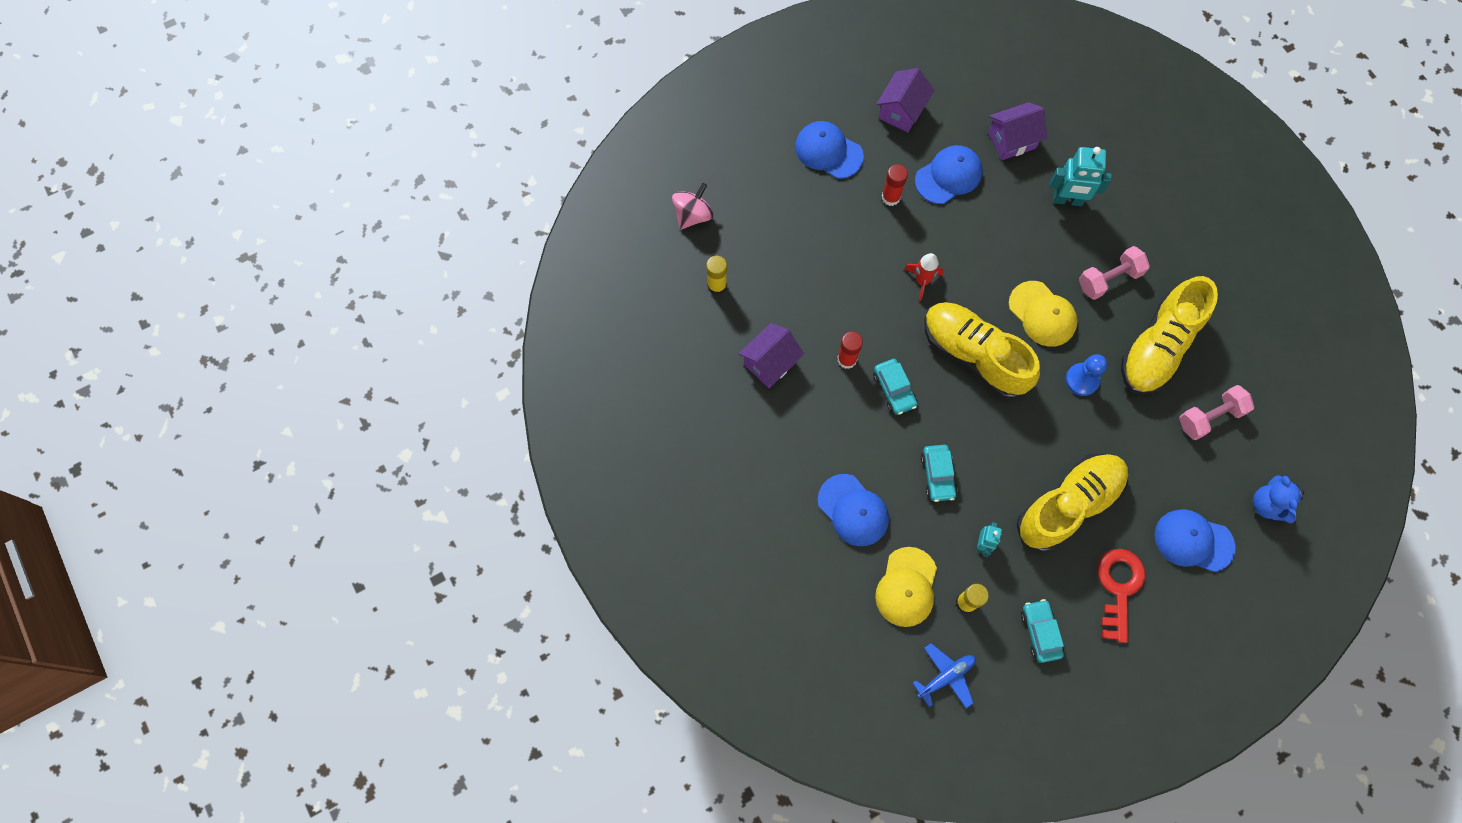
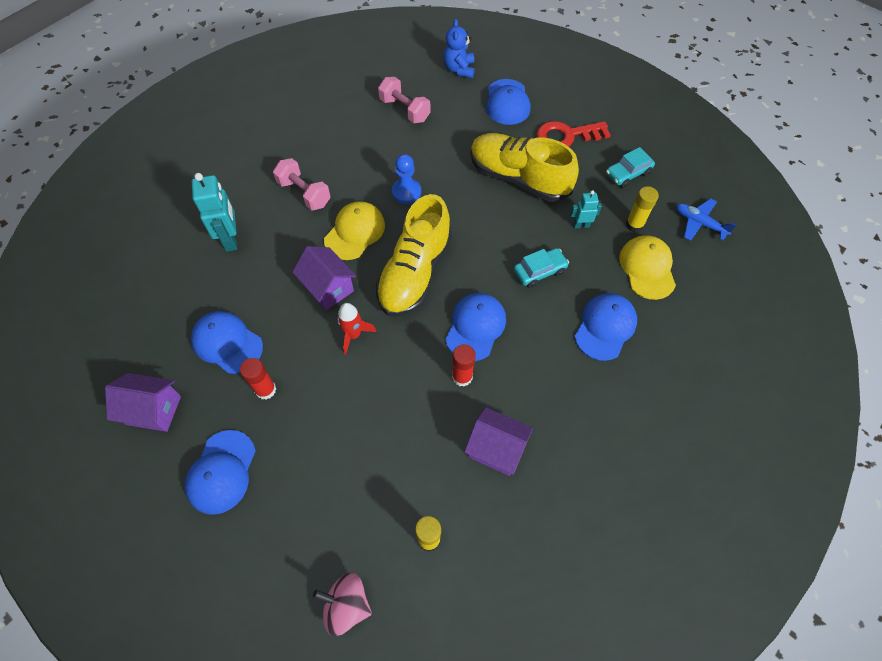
camera: 110 degrees left, 10 degrees down
(894, 389) = (475, 327): turquoise car -> blue cap
(906, 587) = (647, 268): yellow cap -> yellow cap turned 90 degrees counterclockwise
(1012, 140) = (173, 298): purple house -> purple house (328, 288)
(1158, 347) = (357, 150): yellow shoe -> none
(1267, 505) = (459, 69): blue teddy bear -> blue teddy bear turned 120 degrees clockwise

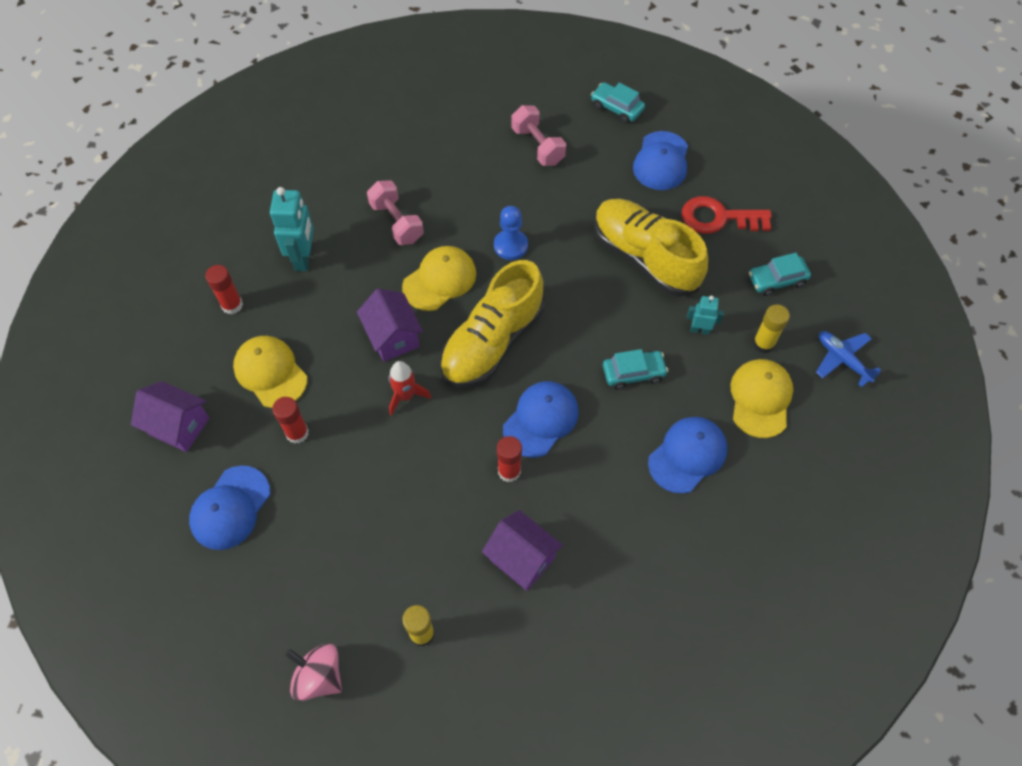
camera: 15 degrees right, 0 degrees up
(176, 293) = (232, 305): none -> red glue stick
(227, 343) = (270, 372): blue cap -> yellow cap
(459, 69) = (617, 108): blue teddy bear -> turquoise car

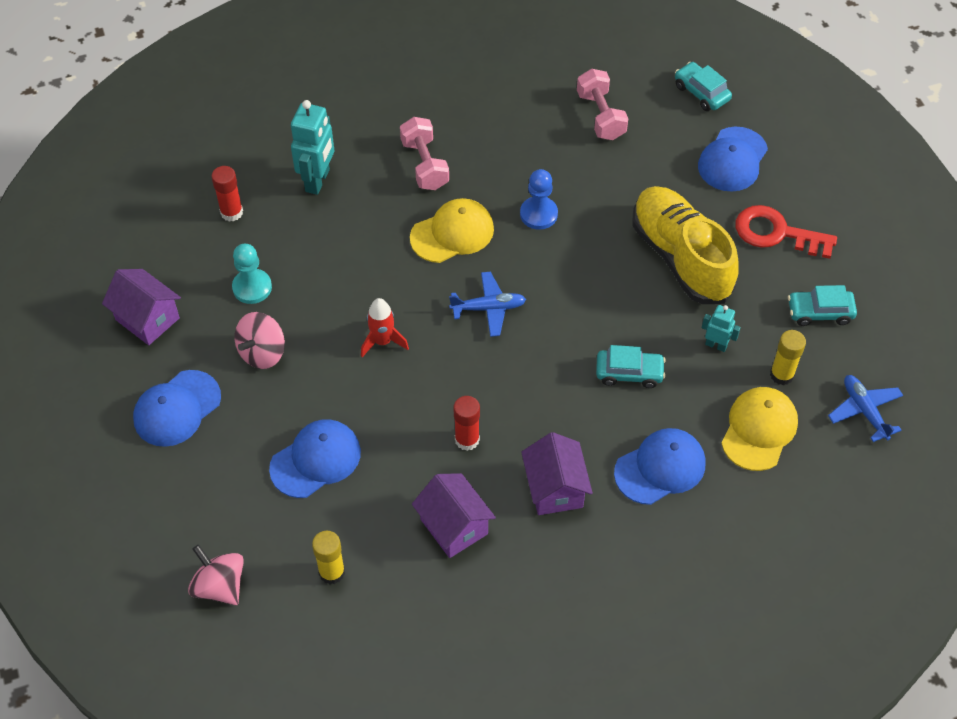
camera: 15 degrees right, 5 degrees down
(270, 372) = (252, 287): yellow cap -> turquoise pawn
(297, 433) = (262, 352): red glue stick -> pink spinning top
(393, 337) = (387, 280): purple house -> purple house (555, 489)
(492, 342) = (488, 308): yellow shoe -> blue plane
(541, 419) = (516, 397): blue cap -> blue cap (316, 460)

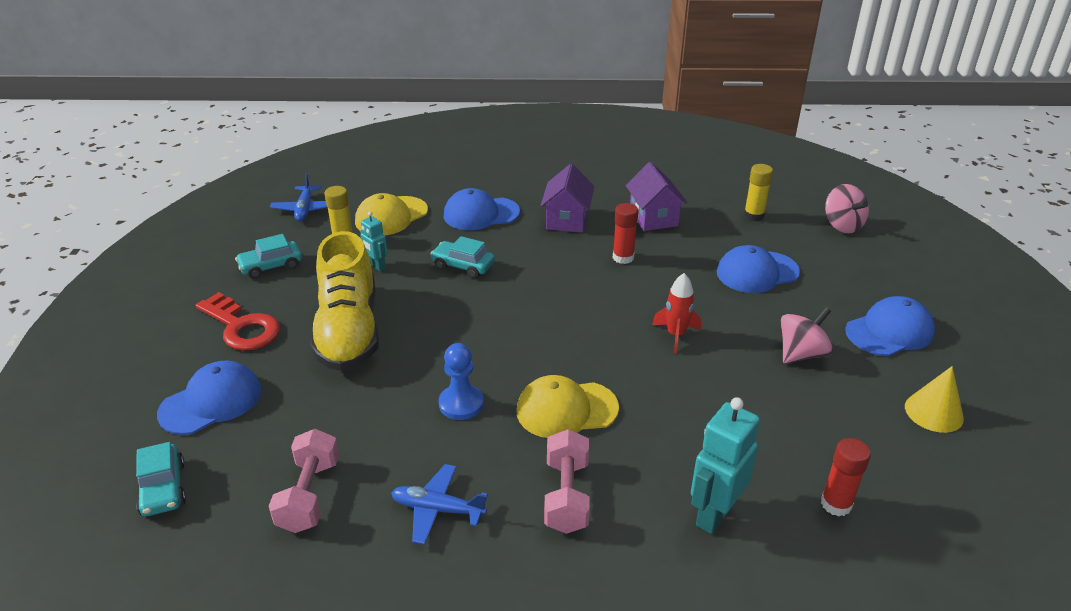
camera: 160 degrees left, 20 degrees down
(147, 319) = (934, 412): purple house -> yellow cone
(252, 287) = (810, 413): turquoise pawn -> none
(488, 308) = (561, 336): blue plane -> blue plane (438, 509)
(819, 312) = (271, 266): turquoise car -> turquoise car turned 135 degrees clockwise

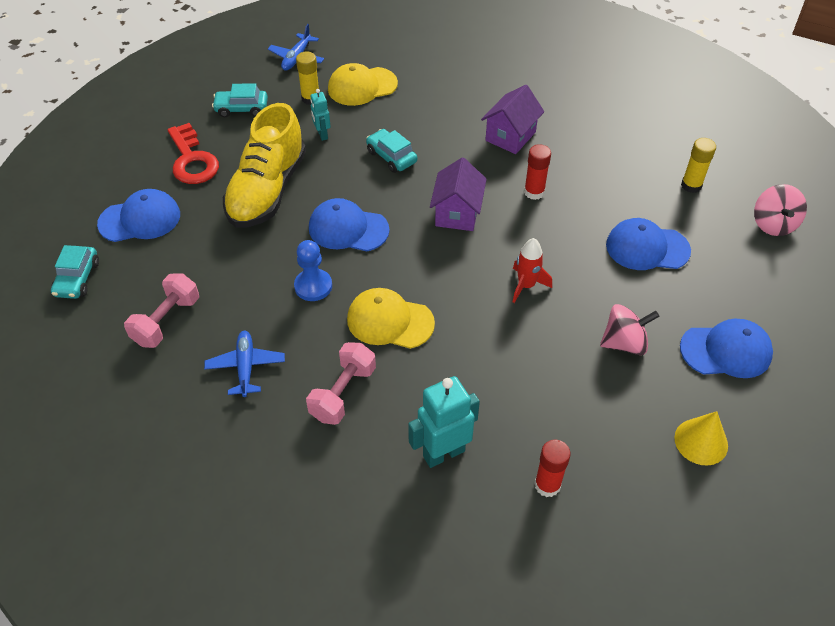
camera: 25 degrees right, 15 degrees up
(438, 509) = (246, 367): blue plane -> blue plane turned 45 degrees clockwise
(481, 214) = (439, 107): blue cap -> blue cap (348, 229)
(653, 218) = (591, 158): purple house -> purple house (457, 213)

